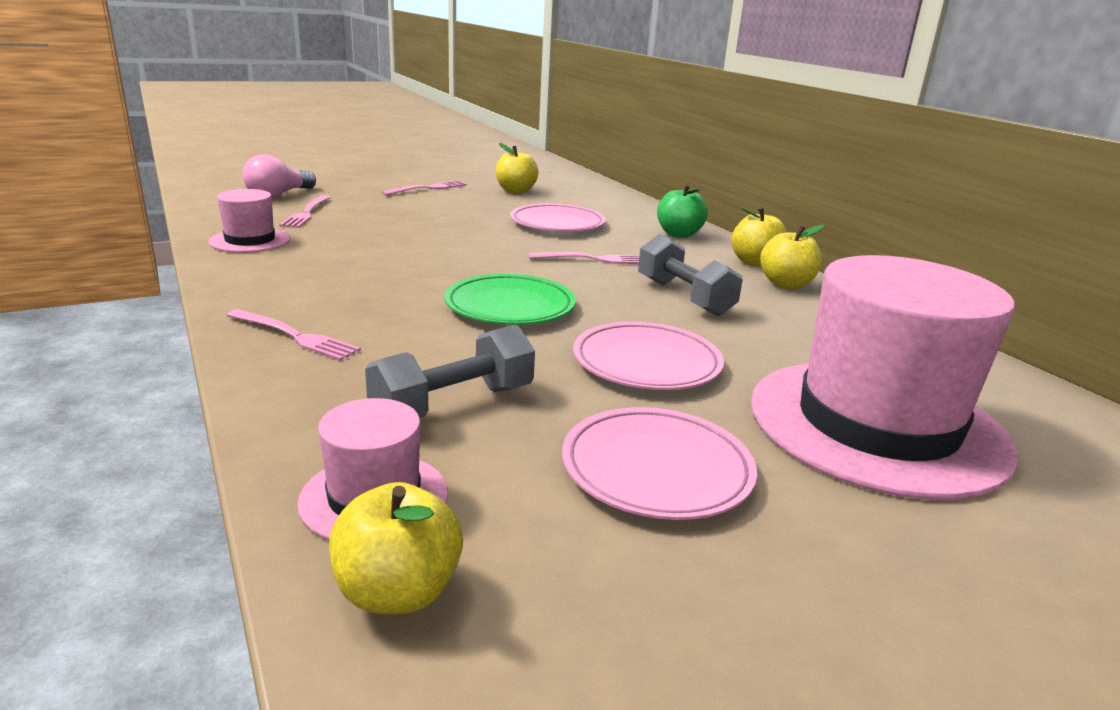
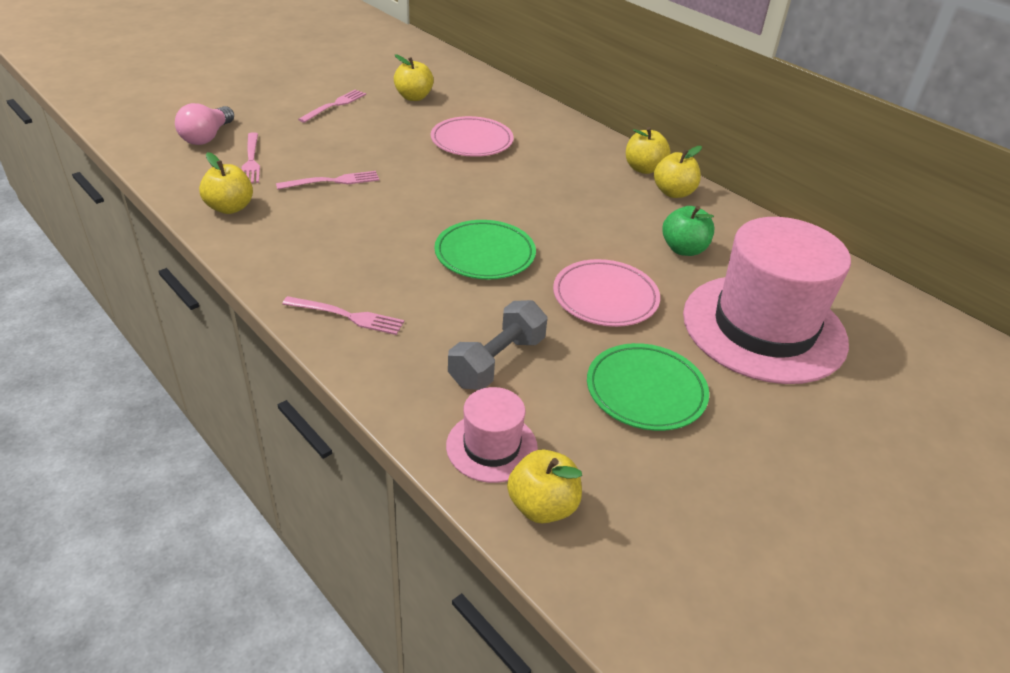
camera: 15 degrees left, 15 degrees up
(250, 240) = (230, 208): pink hat -> yellow apple
(595, 259) = (522, 185): pink fork -> pink fork (333, 181)
(656, 469) = (646, 391): pink plate -> green plate
(678, 234) = (574, 140): green apple -> green apple (684, 249)
(684, 297) = (605, 221): grey dumbbell -> none

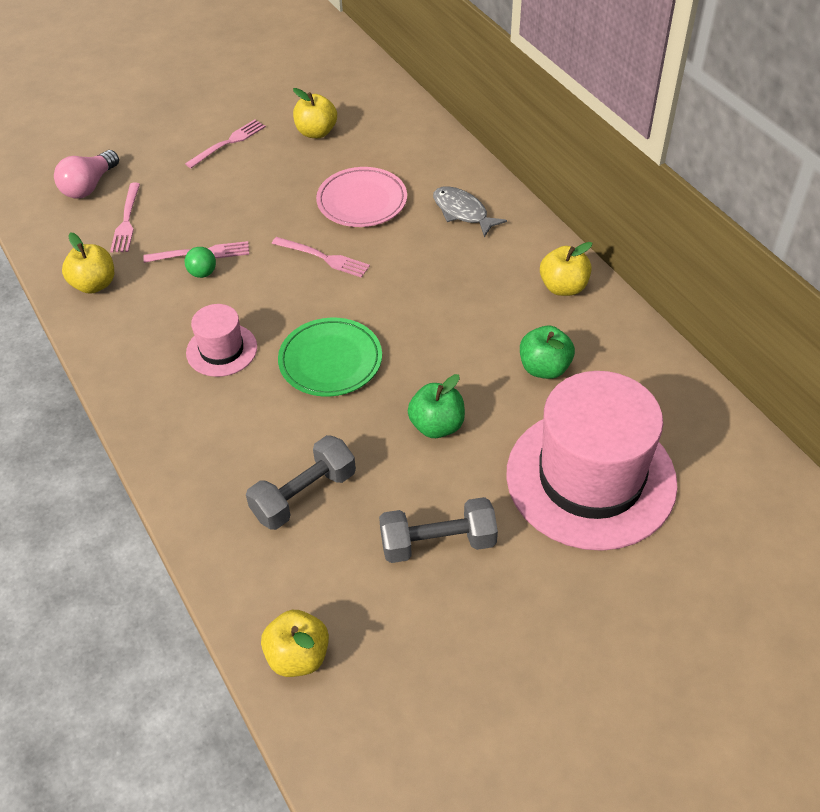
camera: 15 degrees right, 10 degrees up
(338, 195) = (202, 273): none -> green ball
(348, 316) = (178, 429): pink fork -> pink fork (324, 258)
(491, 447) = (271, 589): pink hat -> pink hat (221, 350)
(564, 146) = (462, 212): none -> grey fish
(605, 297) = (437, 426): pink plate -> green apple
(643, 169) = (542, 250): yellow apple -> none
(646, 391) = (438, 543): green plate -> grey dumbbell

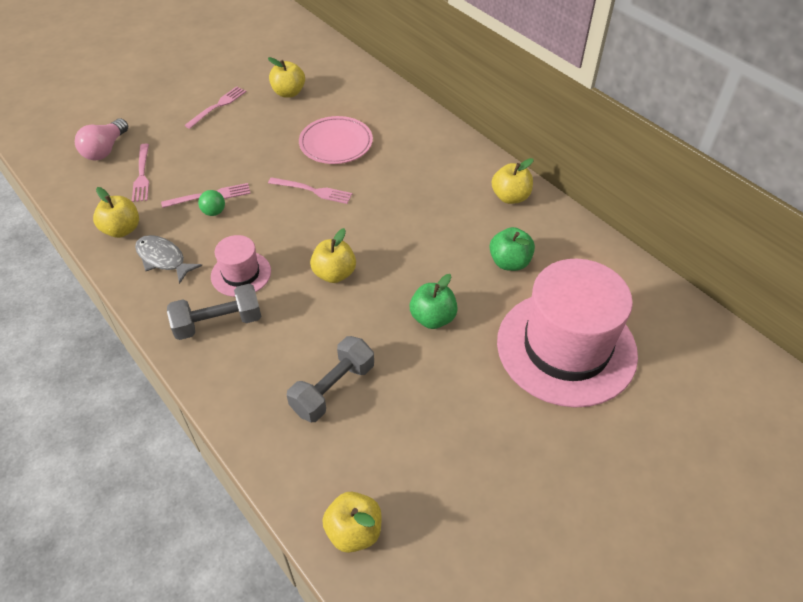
camera: 10 degrees left, 0 degrees up
(330, 361) = (334, 274): green plate -> yellow apple
(438, 543) = (453, 416): grey dumbbell -> grey dumbbell (218, 323)
(462, 212) = (418, 145): grey fish -> grey fish (163, 259)

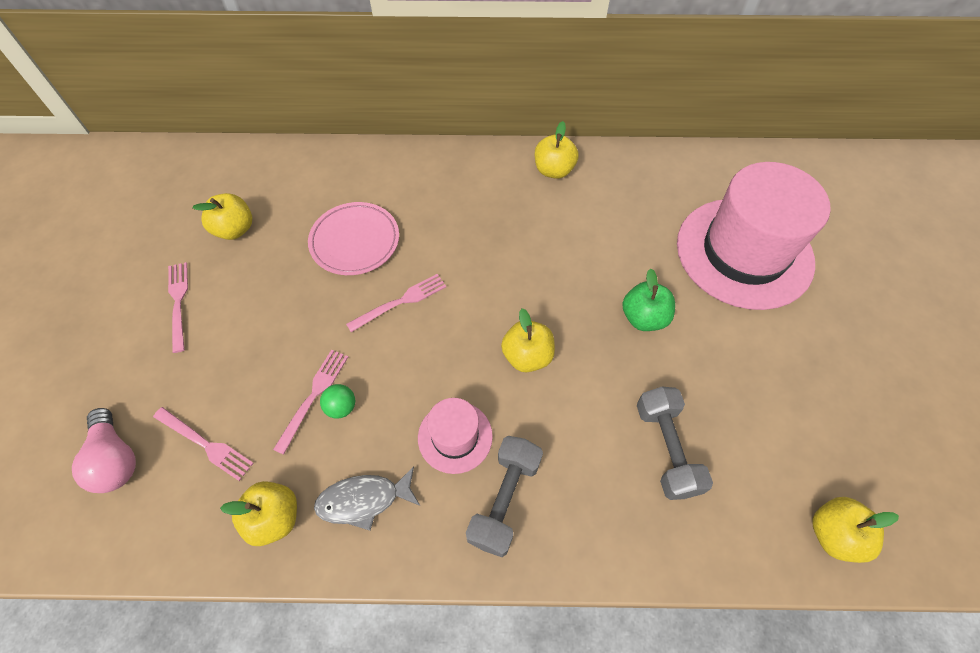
camera: 50 degrees left, 10 degrees up
(509, 262) = (626, 223): green apple -> none

